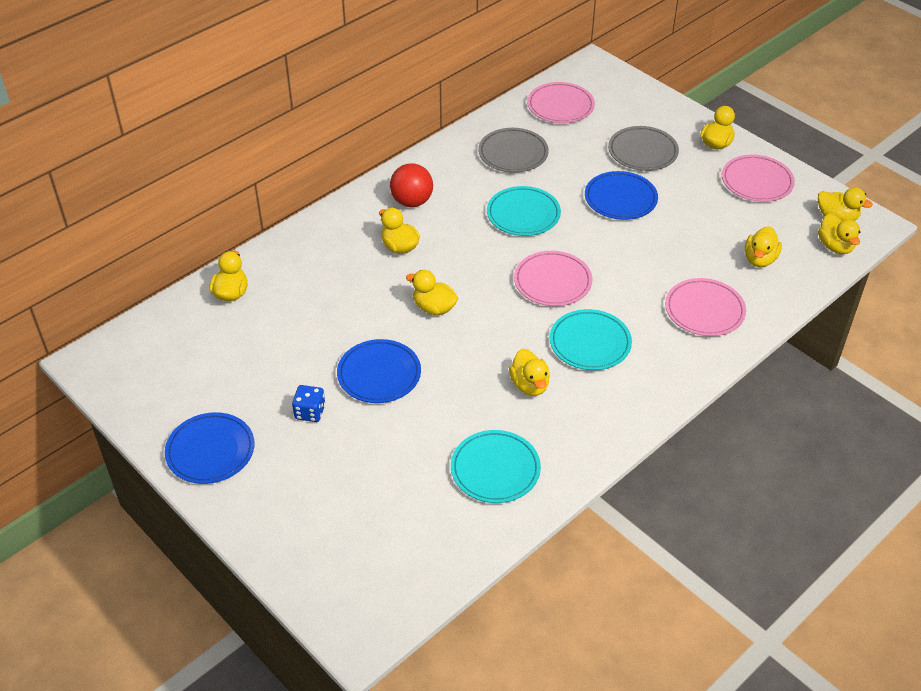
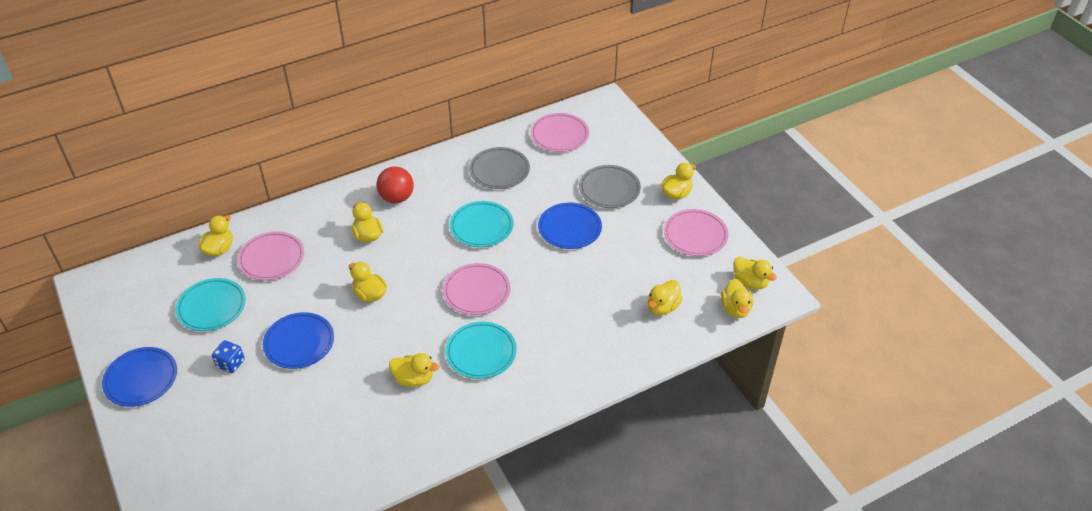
camera: 15 degrees right, 0 degrees up
(495, 469) = (350, 446): turquoise plate -> turquoise plate (212, 307)
(529, 385) = (414, 379): yellow duck -> yellow duck turned 75 degrees counterclockwise
(704, 310) = (592, 344): pink plate -> pink plate (272, 258)

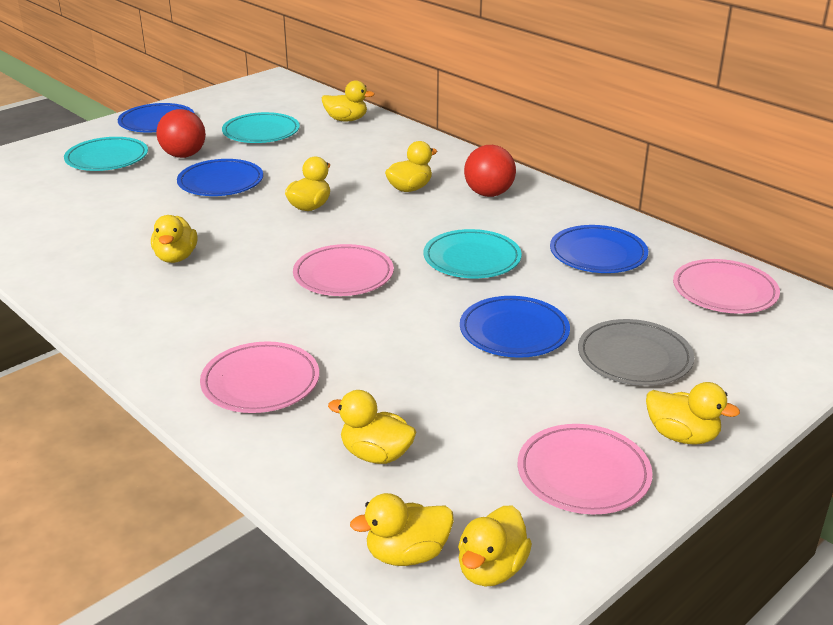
camera: 75 degrees right, 15 degrees down
(230, 363) = (184, 155): blue dice -> red ball
(272, 258) = (344, 146): pink plate -> pink plate (260, 382)
(481, 352) = (230, 296): turquoise plate -> turquoise plate (107, 158)
(499, 170) = (598, 254): grey plate -> blue plate

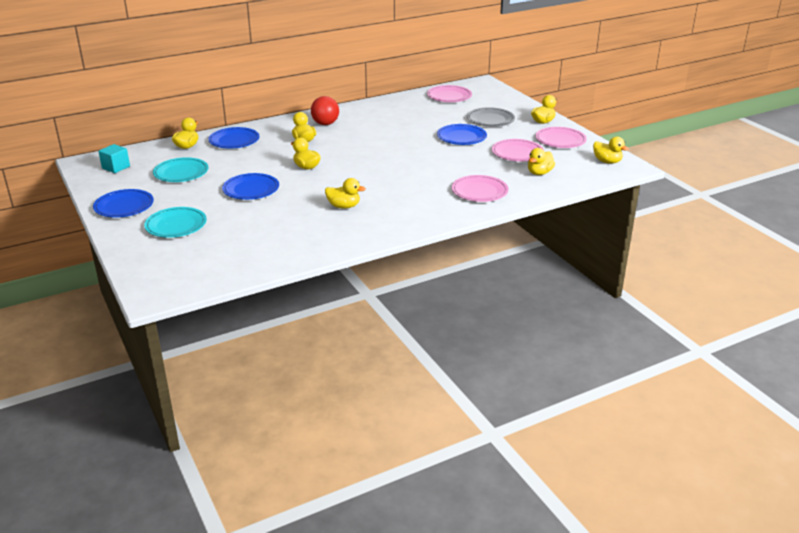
camera: 75 degrees left, 0 degrees up
(184, 155) = (196, 199): red ball -> none
(265, 97) = (116, 167): none -> turquoise cube
(343, 275) = (391, 166): pink plate -> pink plate (517, 153)
(407, 554) = (597, 174): yellow duck -> none
(472, 259) = (392, 136): turquoise plate -> none
(598, 254) = (404, 112): blue plate -> blue plate (234, 141)

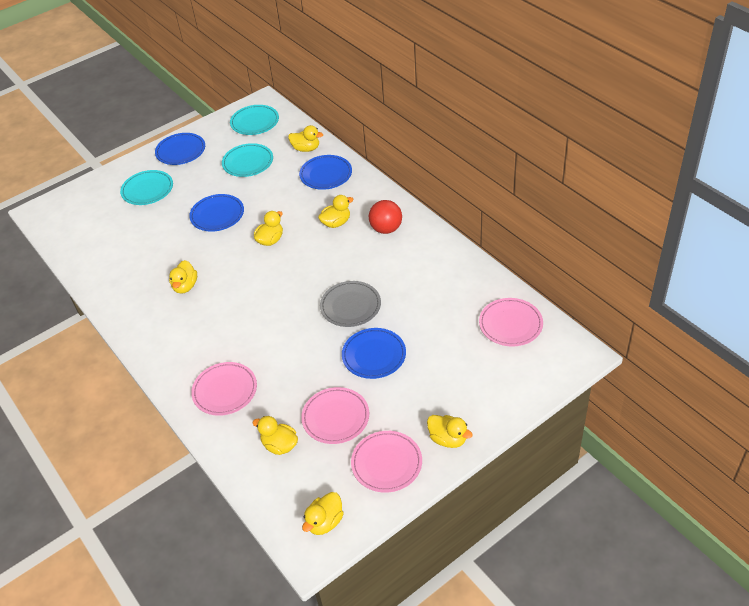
camera: 85 degrees right, 15 degrees up
(116, 167) = (255, 122): turquoise cube -> turquoise plate
(490, 120) = (439, 378): grey plate -> grey plate (350, 306)

